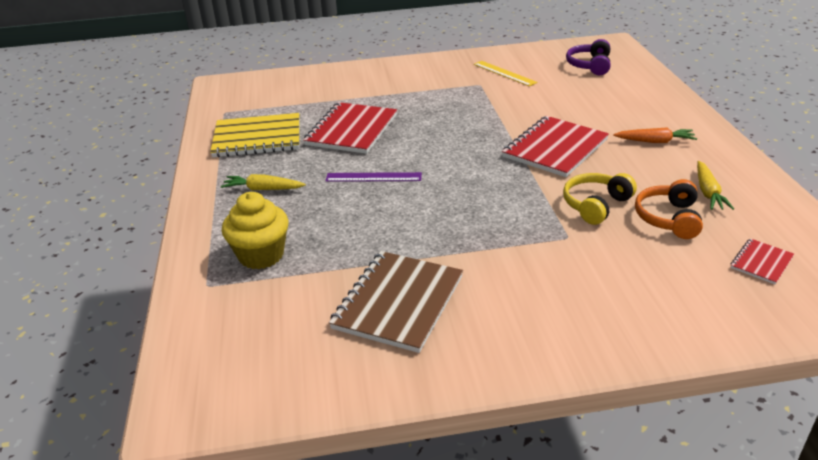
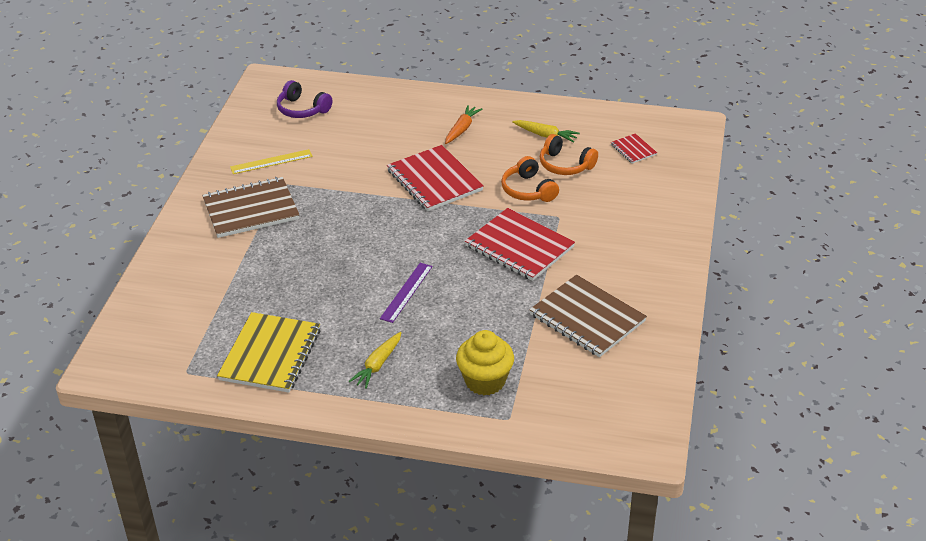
camera: 70 degrees left, 5 degrees up
(351, 130) = (307, 287): red notebook -> red notebook (519, 247)
(434, 82) = (251, 209): none -> brown notebook
(596, 205) = (528, 190): yellow headphones -> orange headphones

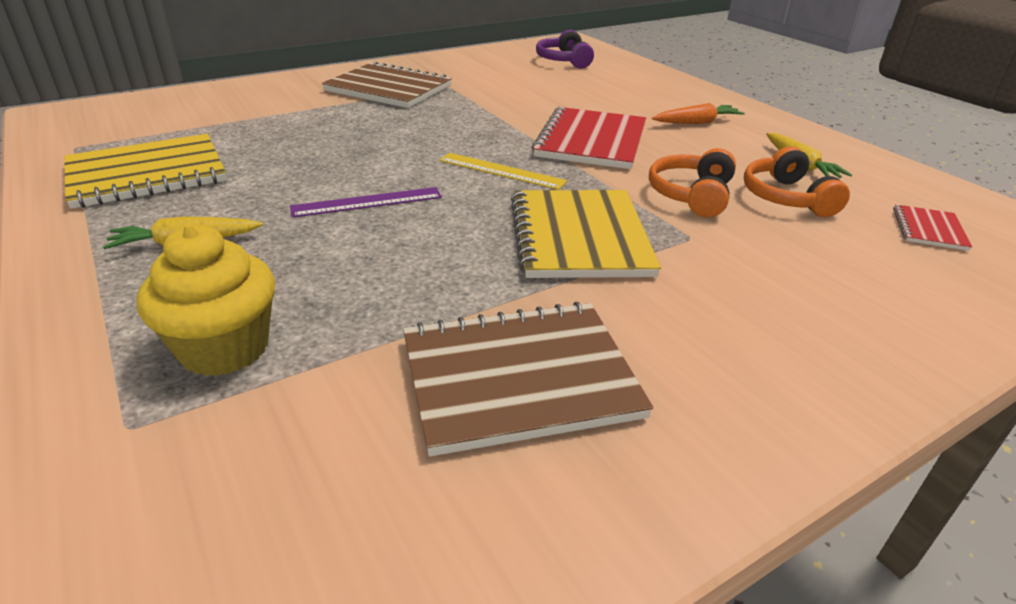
camera: 45 degrees right, 5 degrees down
(271, 162) = (471, 74): yellow ruler -> yellow ruler (501, 171)
(519, 247) = (579, 236): red notebook -> yellow notebook
(587, 318) = (519, 377): brown notebook -> brown notebook turned 75 degrees clockwise

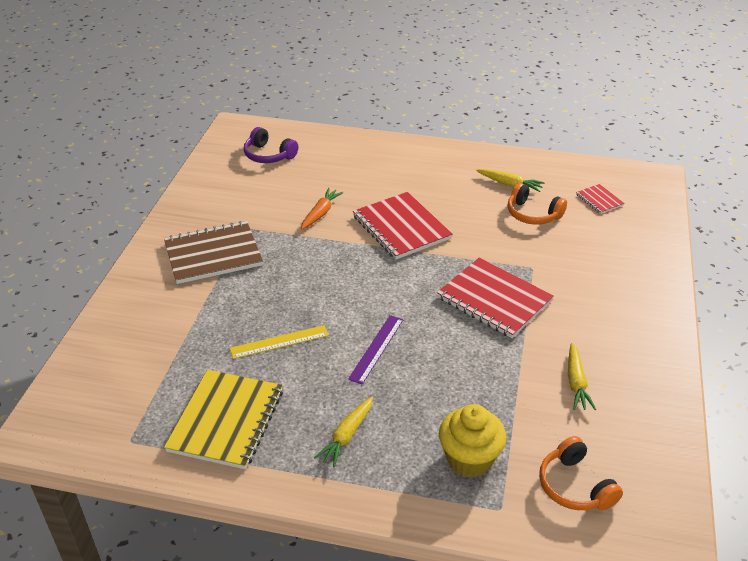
camera: 45 degrees left, 5 degrees up
(501, 171) = (397, 281): yellow ruler -> yellow ruler (279, 342)
(519, 377) = (576, 383): brown notebook -> yellow carrot
(579, 236) = (494, 299): yellow notebook -> red notebook
(692, 195) = (498, 239): orange headphones -> orange headphones (575, 486)
(697, 122) = (426, 177): orange carrot -> orange carrot (321, 213)

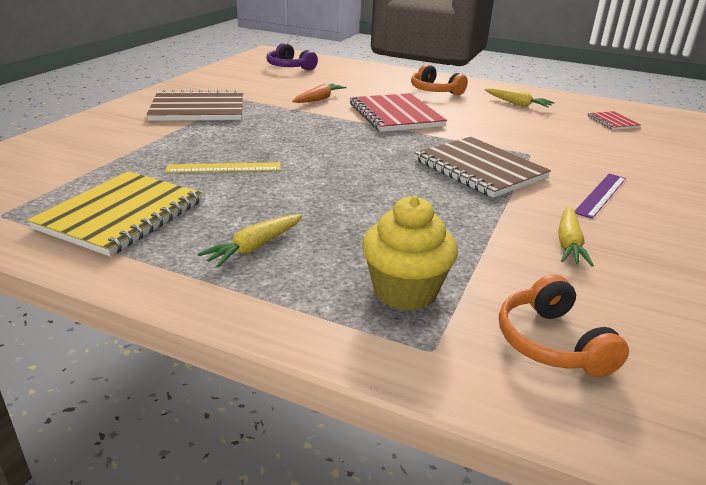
camera: 10 degrees right, 10 degrees down
(376, 348) = (329, 186): purple ruler -> purple ruler (601, 195)
(494, 299) = (479, 169): red notebook -> brown notebook
(533, 214) = (538, 122): orange headphones -> orange headphones (435, 91)

